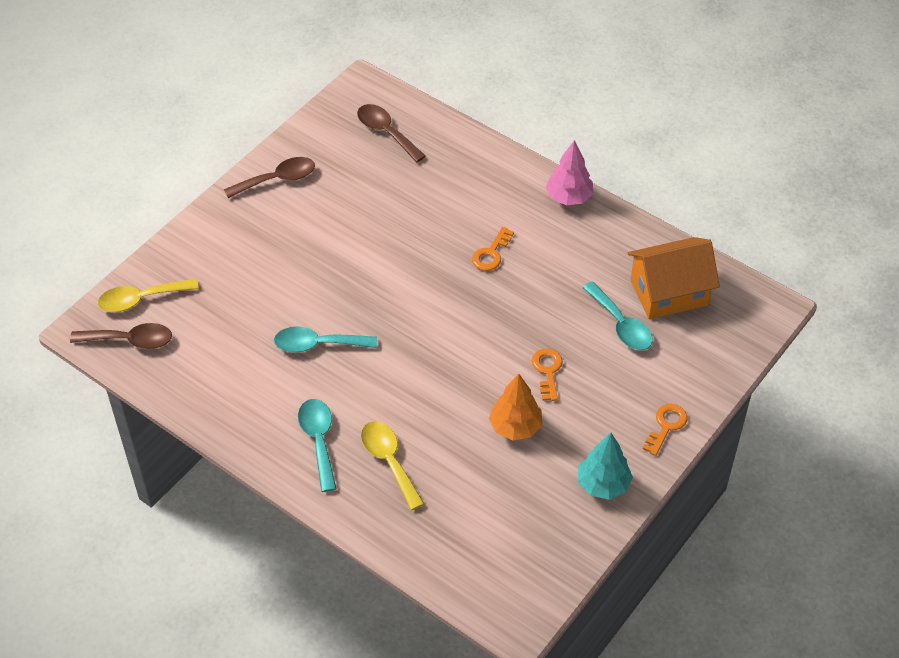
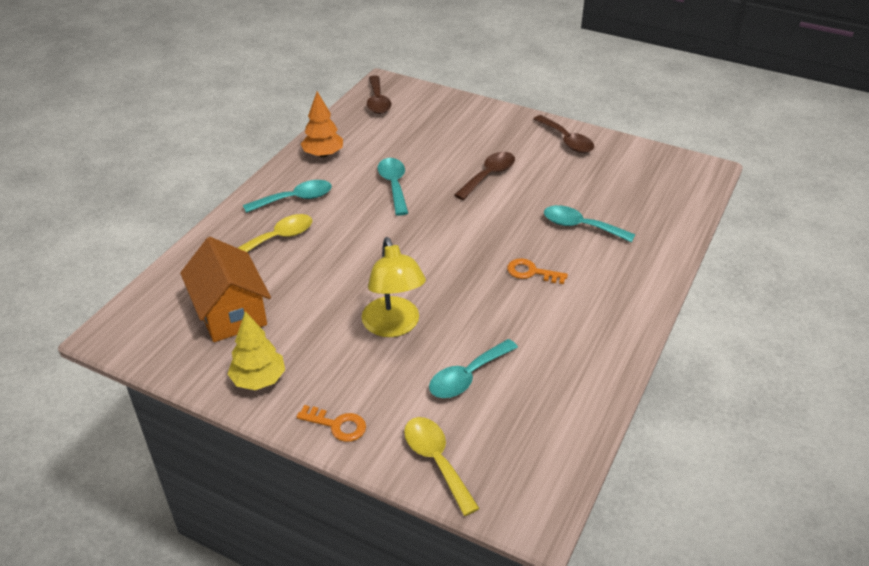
camera: 80 degrees right, 10 degrees down
(141, 299) = (417, 99): yellow spoon -> yellow spoon (436, 461)
(386, 132) = (655, 190): brown spoon -> brown spoon (489, 175)
(430, 202) = (580, 226): none -> turquoise spoon
(515, 427) = (322, 311): orange tree -> orange tree (323, 154)
(547, 371) = (393, 326): orange key -> yellow lamp
(569, 197) = (631, 320): pink tree -> none
(603, 484) = (259, 380): turquoise tree -> yellow tree
(669, 292) = (526, 414): orange house -> orange house (231, 312)

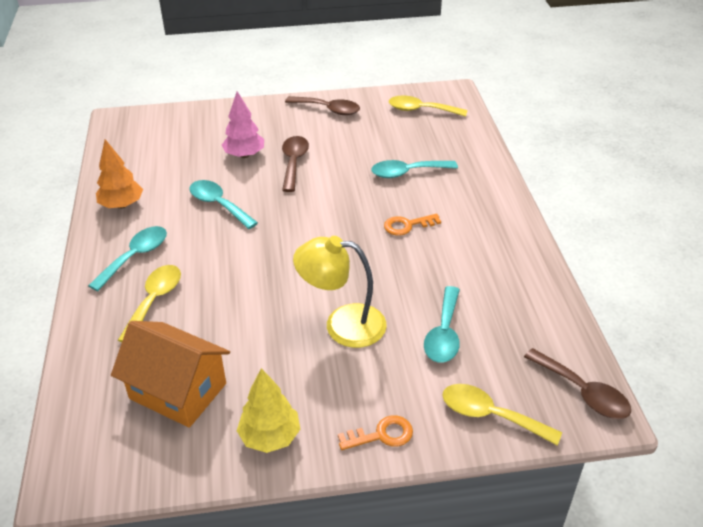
camera: 35 degrees left, 0 degrees up
(377, 101) = (127, 138): brown spoon -> brown spoon (583, 392)
(393, 326) = (342, 324): yellow lamp -> yellow lamp turned 150 degrees clockwise
(454, 152) = (244, 155): none -> pink tree
(655, 174) = (421, 110): none -> yellow spoon

